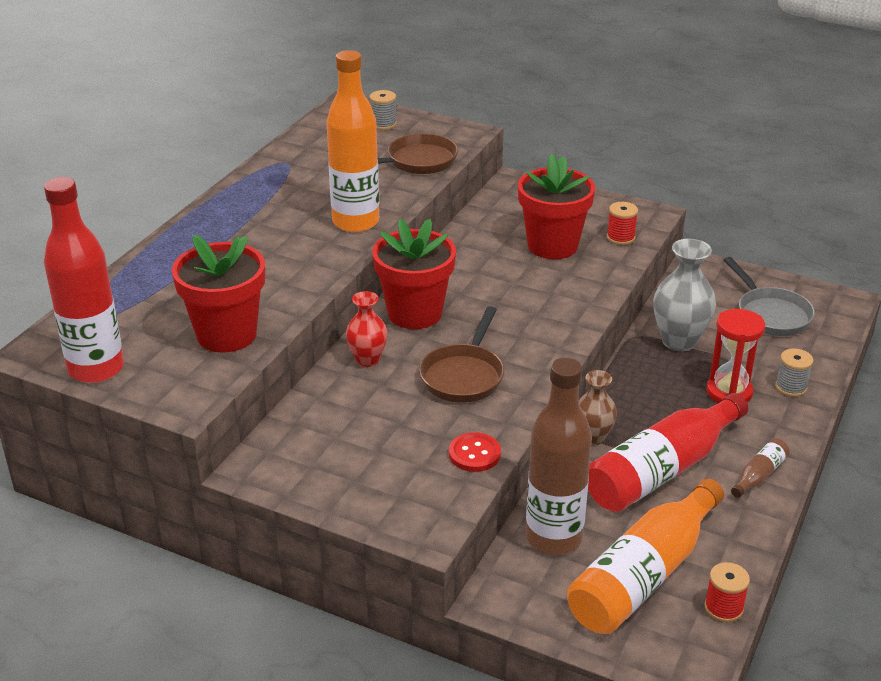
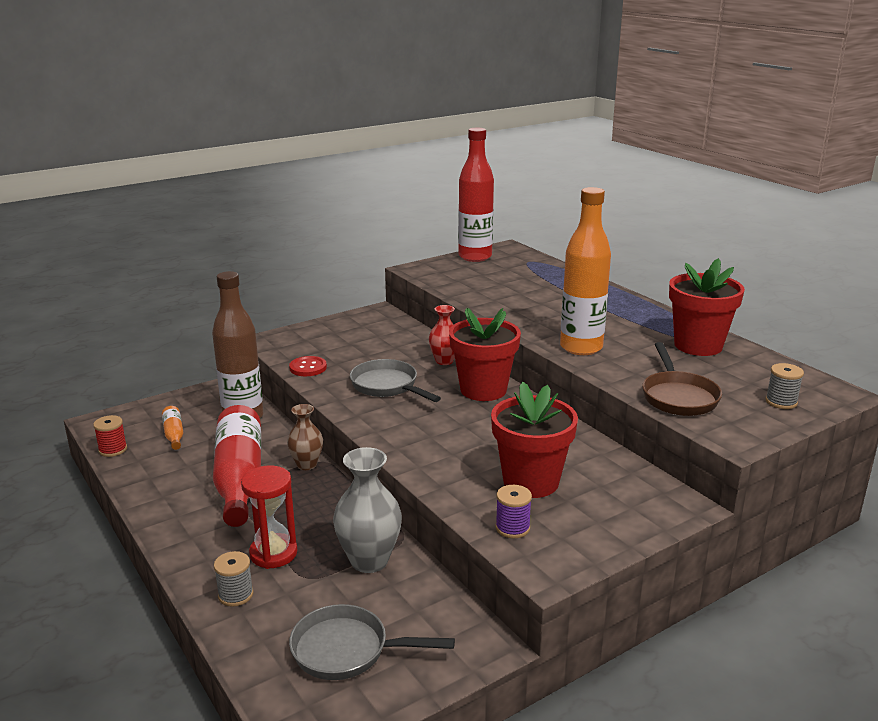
camera: 120 degrees right, 10 degrees down
(226, 334) = (471, 287): red flower pot -> red flower pot (698, 345)
(464, 375) = (387, 386): brown pan -> grey pan
(620, 237) = (512, 528): red spool -> purple spool
(644, 575) = (174, 434): orange bottle -> orange bottle, size x0.43
(759, 475) = (176, 518): brown bottle -> none

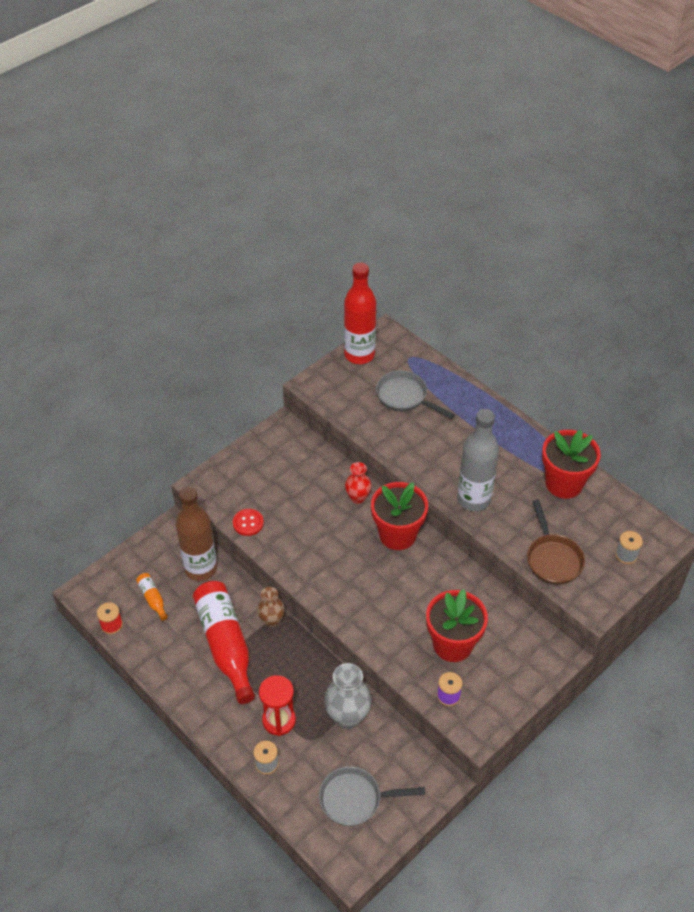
camera: 10 degrees left, 25 degrees up
(387, 386) = (320, 540): grey pan -> grey pan (405, 397)
(581, 347) = (474, 499): orange bottle -> grey bottle

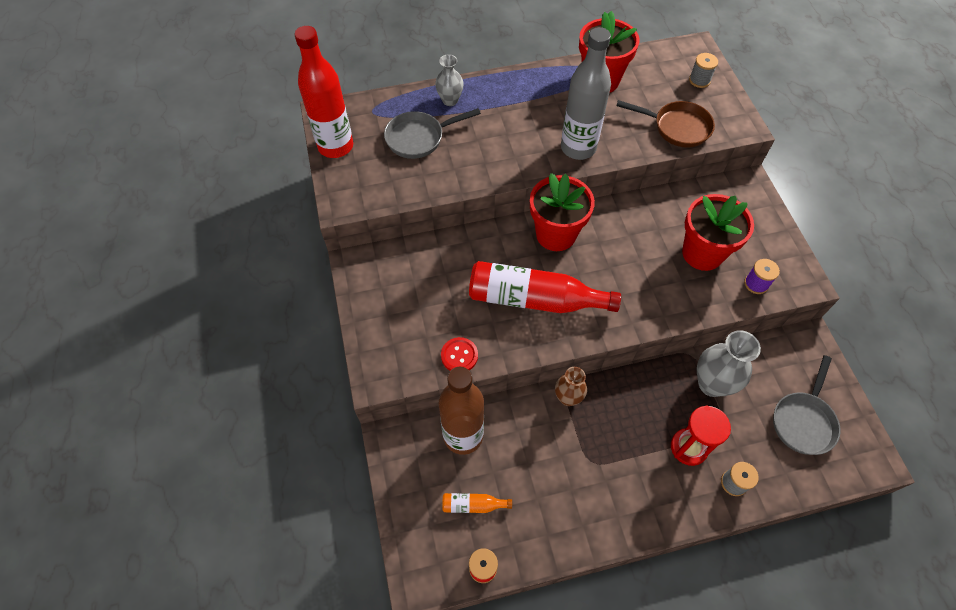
camera: 60 degrees left, 10 degrees up
(225, 645) = (574, 456): red bottle -> red bottle (534, 299)
(358, 498) = (491, 244): red vase -> none
(458, 397) = (450, 100): none -> grey vase

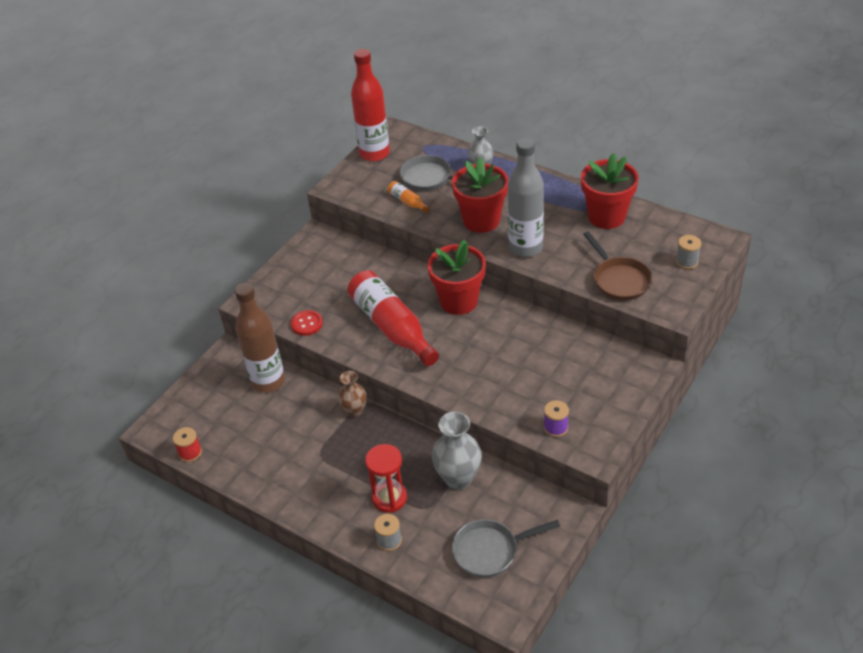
camera: 50 degrees right, 15 degrees down
(473, 505) = (226, 419): orange bottle -> orange bottle (407, 202)
(702, 253) = (544, 382): red flower pot -> red flower pot (481, 220)

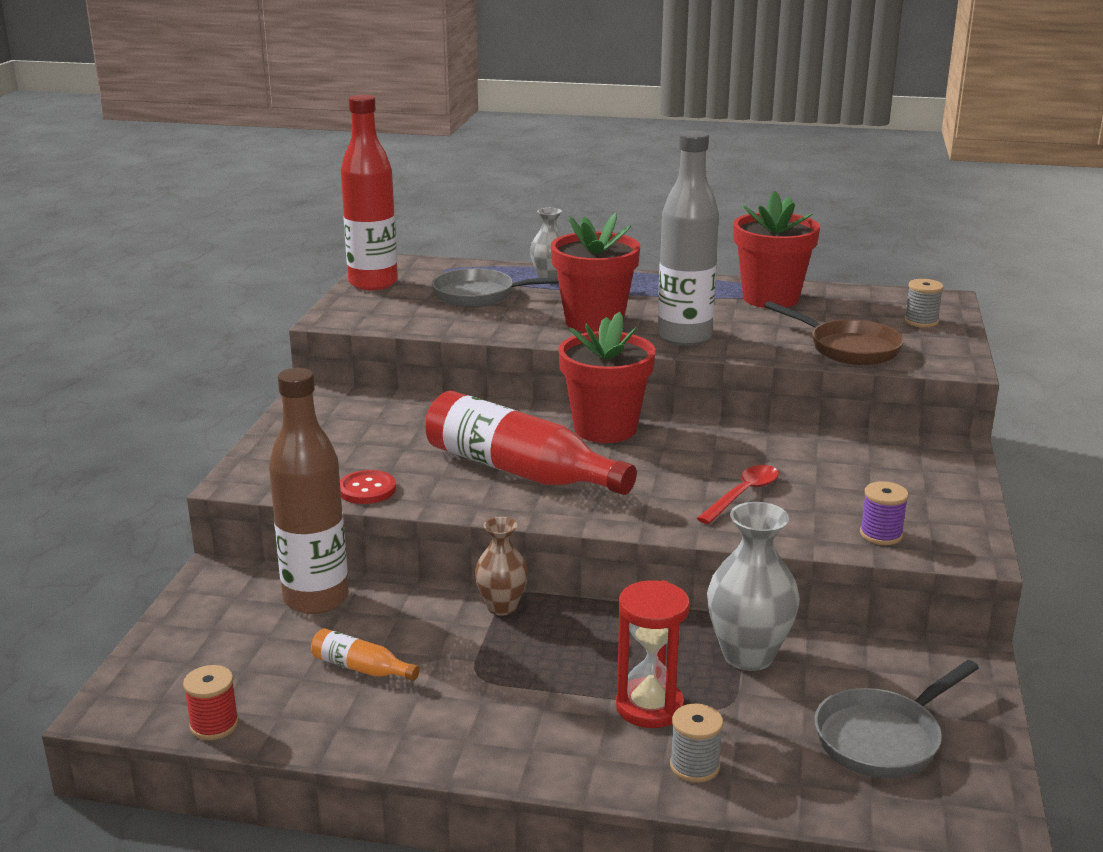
camera: 25 degrees left, 20 degrees down
(407, 202) = (464, 319): orange bottle -> orange bottle (361, 668)
(501, 376) = (743, 495): none -> red spoon

